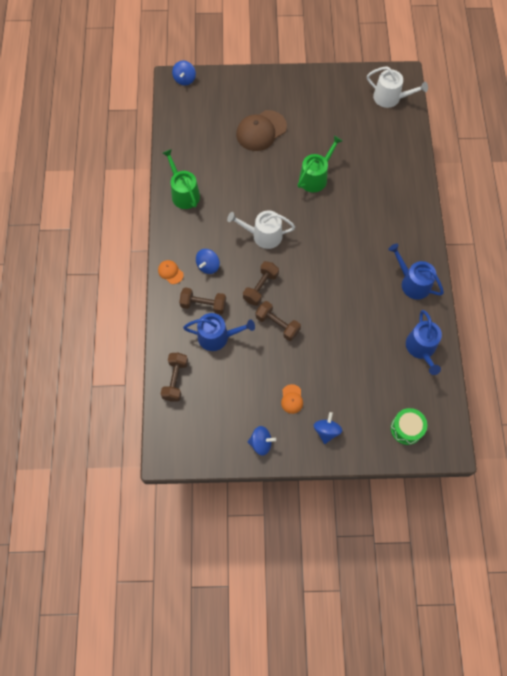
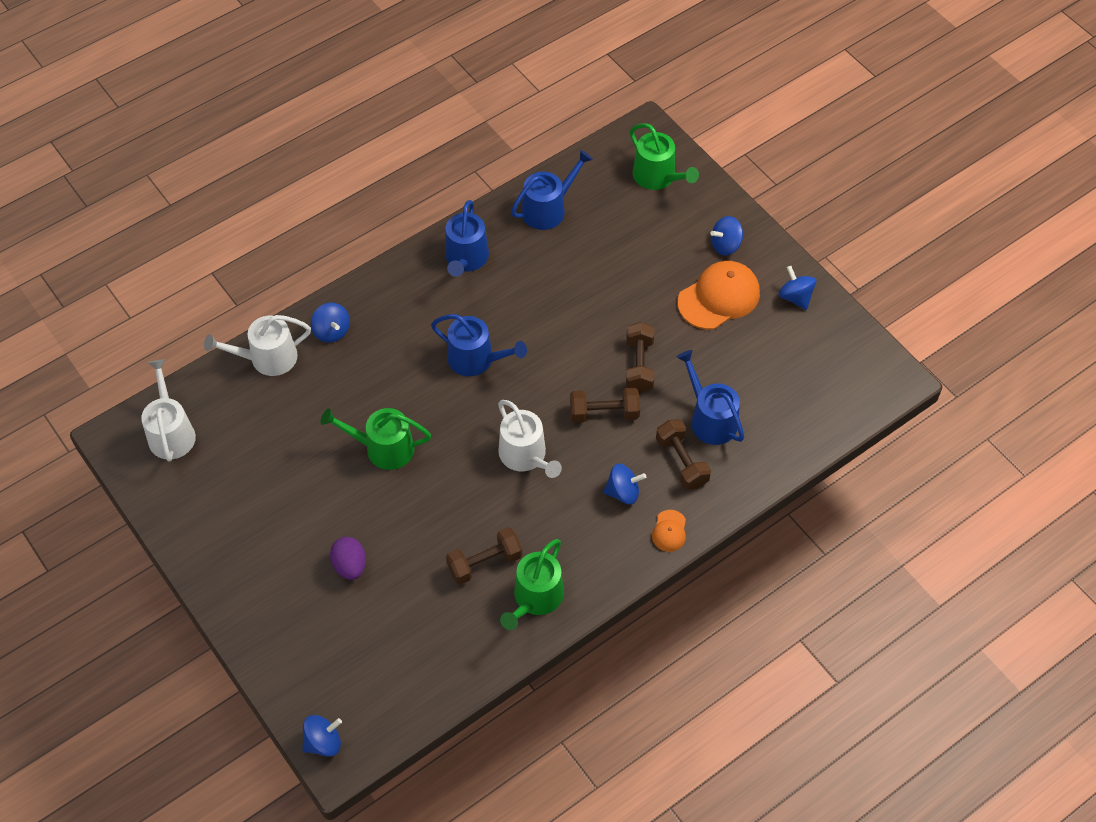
camera: 125 degrees left, 10 degrees down
(175, 380) = (803, 428): brown dumbbell -> brown dumbbell (484, 563)
(261, 131) = (350, 565): brown cap -> purple egg
(292, 399) = (719, 297): orange cap -> orange cap, size x2.08
(339, 248) = (476, 359): none -> blue watering can
(406, 193) = (332, 331): none -> blue spinning top
(406, 429) = (657, 177): green drum -> green watering can
(408, 157) = (267, 358): none -> white watering can

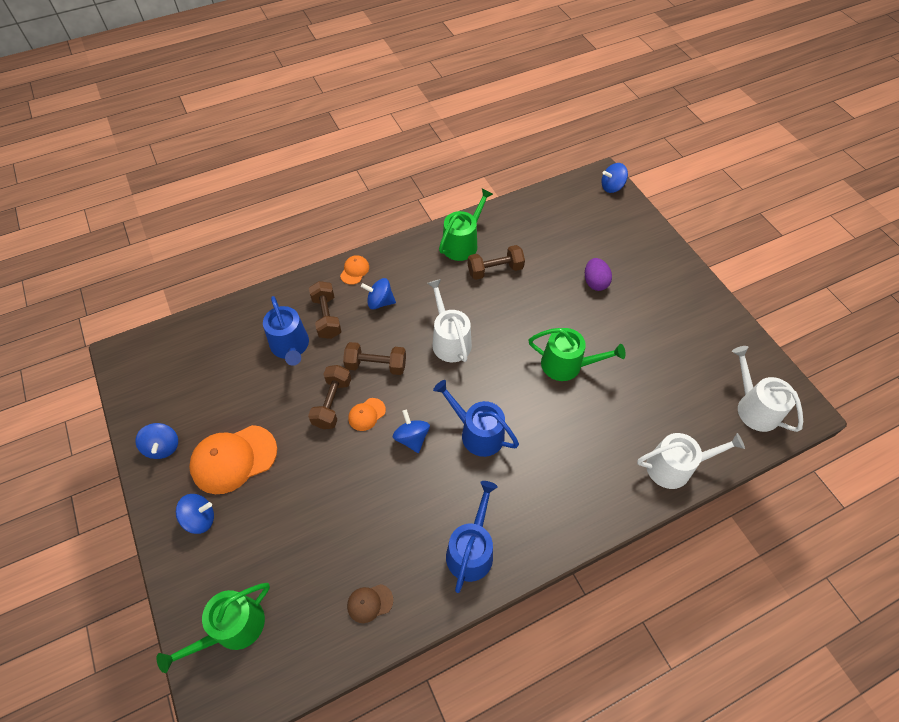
camera: 170 degrees left, 0 degrees up
(171, 432) = (754, 407): white watering can -> white watering can turned 150 degrees clockwise
(332, 331) = (613, 486): blue spinning top -> blue spinning top (412, 438)
(548, 209) = (369, 603): blue watering can -> brown cap
(598, 359) = (366, 414): none -> orange cap
(657, 177) = (233, 628): green watering can -> green watering can turned 105 degrees counterclockwise

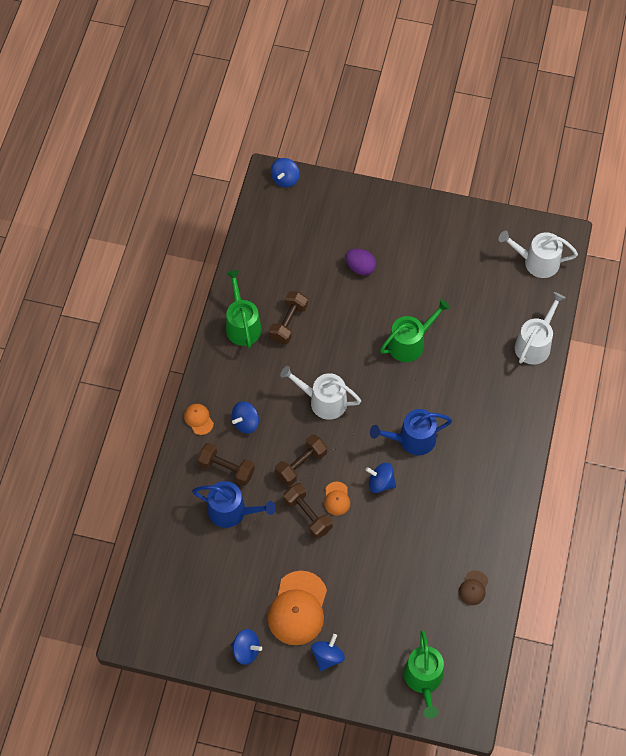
camera: 50 degrees left, 5 degrees up
(471, 550) = (488, 505): blue watering can -> none

